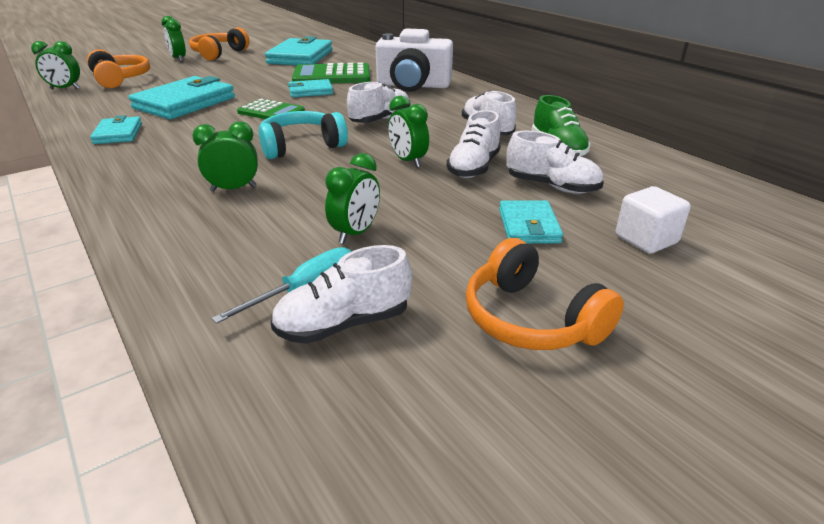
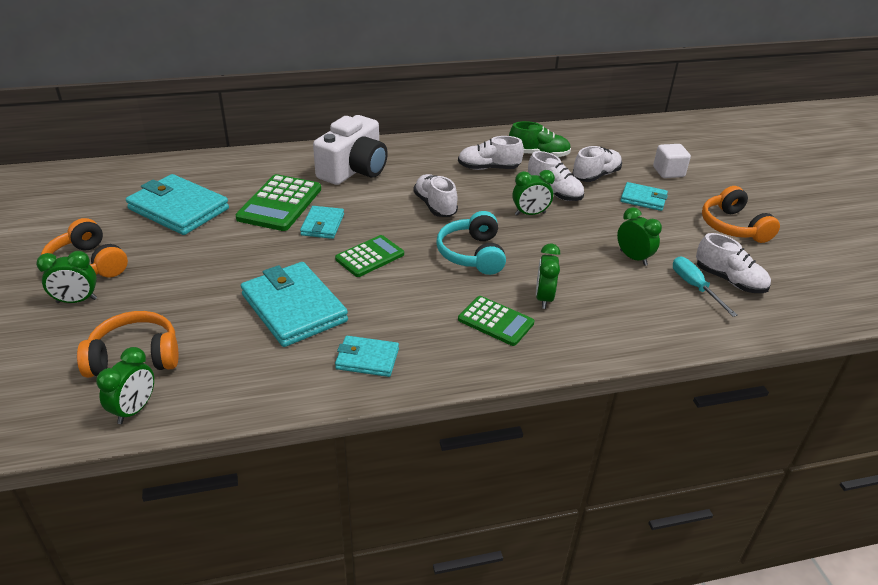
camera: 70 degrees left, 5 degrees up
(183, 172) = (495, 321): none -> green calculator
(344, 324) = (729, 280): white shoe -> white shoe turned 45 degrees counterclockwise
(531, 319) = (733, 227): orange headphones -> orange headphones turned 90 degrees clockwise

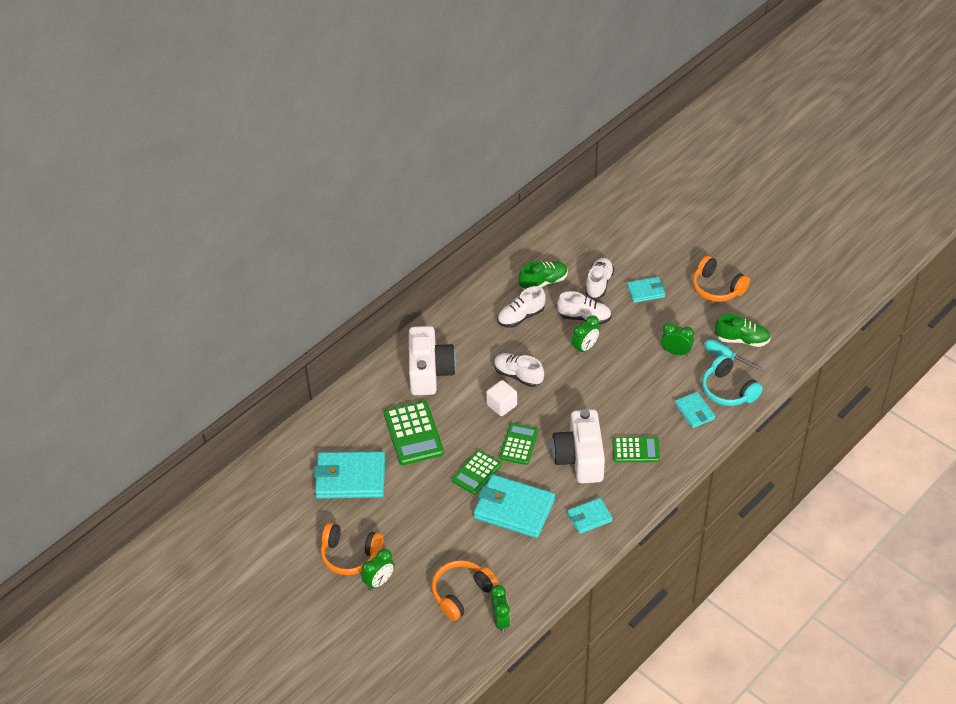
camera: 30 degrees left, 10 degrees up
(297, 259) = (476, 472): none -> green calculator
(322, 225) = (462, 435): turquoise wallet -> turquoise wallet (694, 411)
(421, 298) = (580, 458): none -> white camera
(472, 254) = (579, 405): turquoise headphones -> turquoise headphones (728, 390)
(543, 298) = (648, 416): green clock -> none
(668, 172) = (643, 252): white cube -> white cube (501, 405)
(729, 280) = (742, 340): white shoe -> green shoe

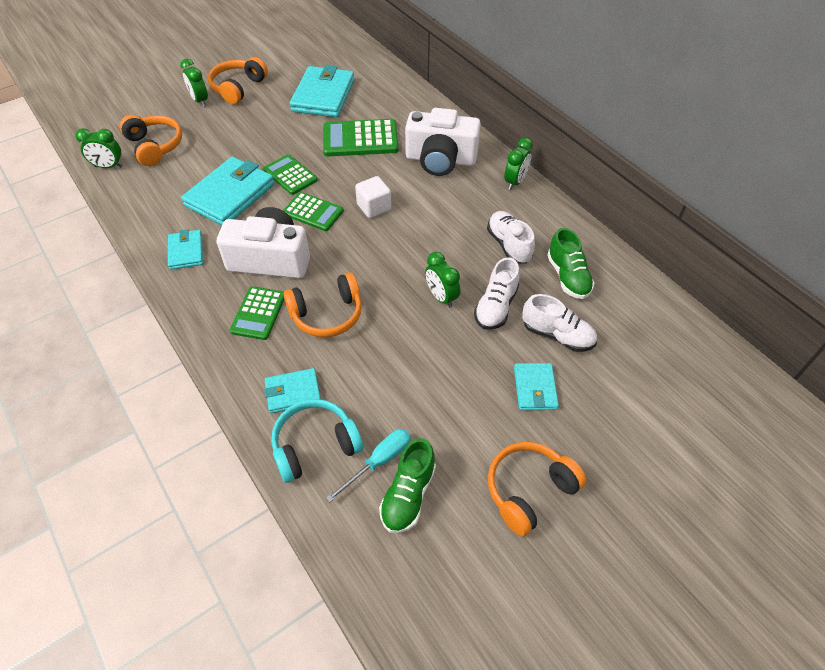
camera: 100 degrees right, 5 degrees up
(518, 376) = (413, 227): white shoe -> none
(623, 409) = (327, 314): none -> orange headphones
(676, 352) = (407, 397): green clock -> green clock (515, 182)

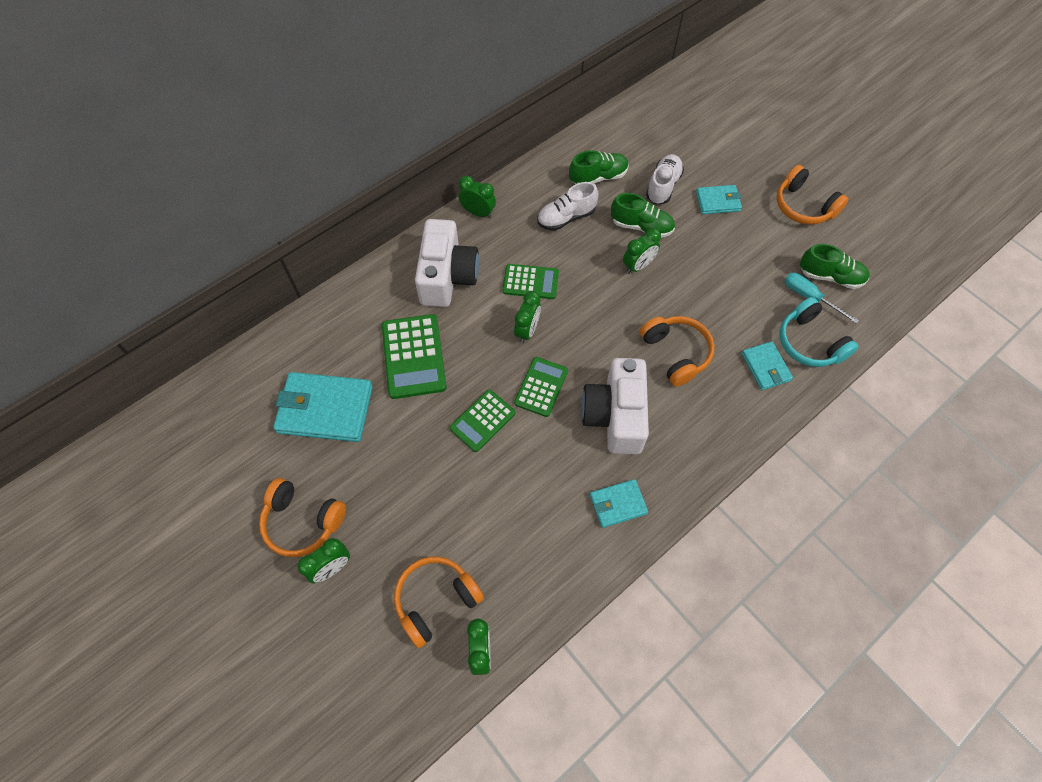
camera: 95 degrees left, 10 degrees up
(230, 195) = (522, 479): turquoise wallet -> none
(258, 313) = (687, 412): green calculator -> green calculator (530, 282)
(374, 207) = (527, 331): white cube -> green clock
(496, 307) = (641, 226): white shoe -> green shoe

